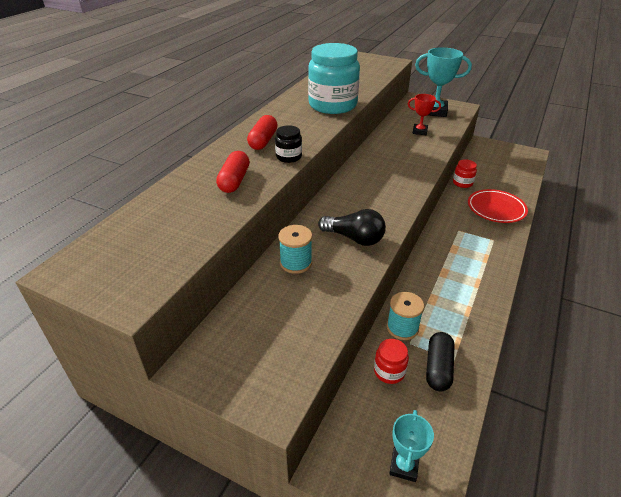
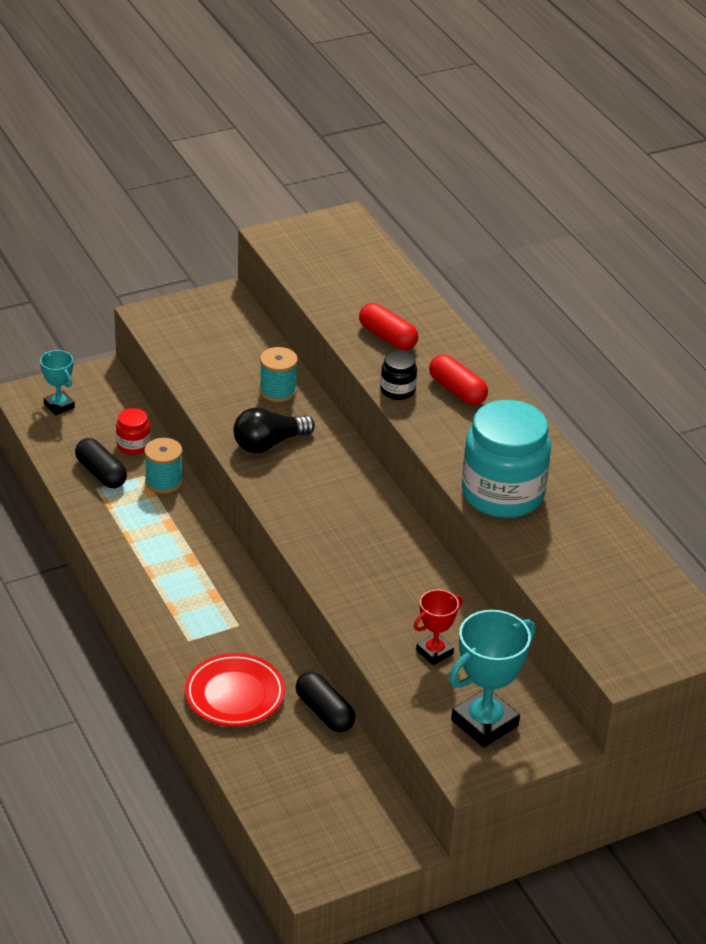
camera: 125 degrees right, 0 degrees up
(462, 183) = (324, 712): red jar -> black capsule

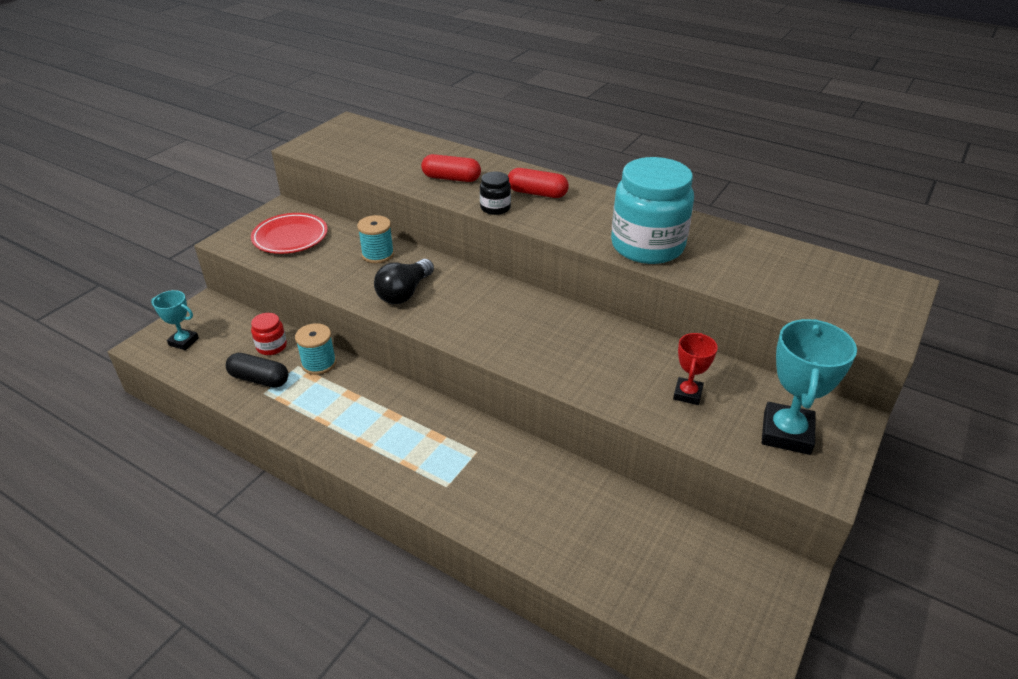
camera: 30 degrees left, 0 degrees up
(234, 694) = (527, 515): red plate -> red plate (290, 237)
(324, 712) = (612, 491): black capsule -> none

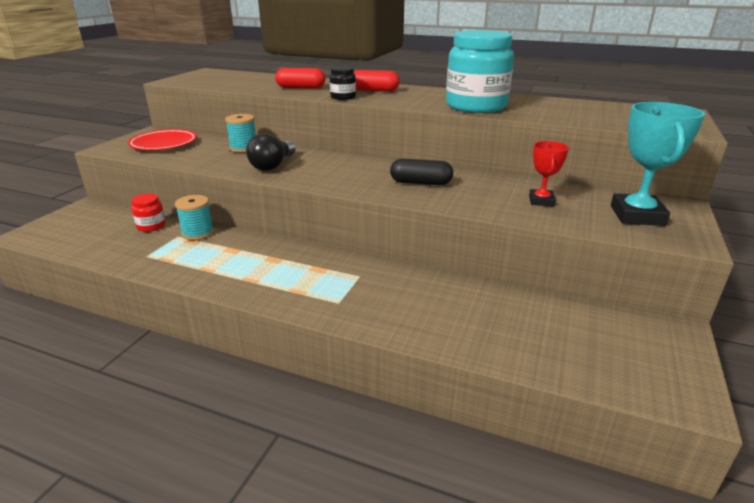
camera: 10 degrees left, 10 degrees down
(183, 341) = (64, 229): turquoise trophy -> none
(259, 379) = (141, 247): black capsule -> black capsule (421, 183)

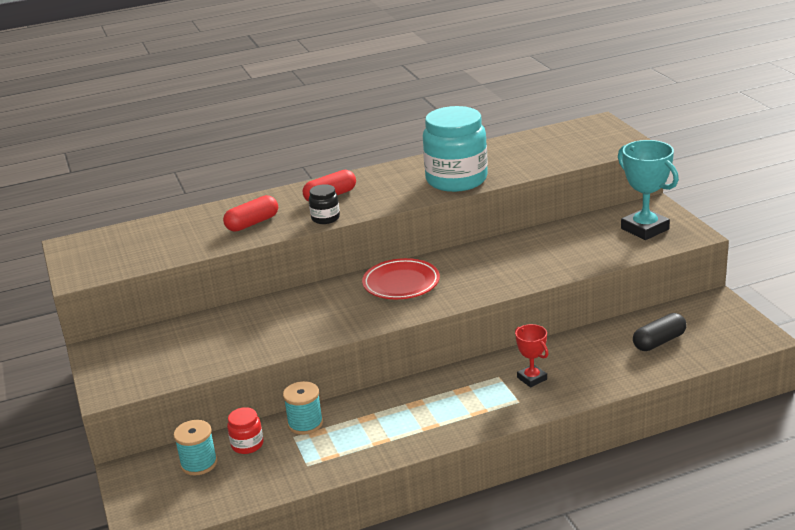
camera: 40 degrees left, 0 degrees up
(164, 144) = (155, 356): red plate -> red plate (401, 283)
(243, 148) = (251, 317): turquoise spool -> turquoise spool (199, 463)
(273, 165) = (324, 320): black light bulb -> none
(421, 183) = (474, 273): black capsule -> black capsule (659, 342)
(541, 201) = (576, 246): red trophy -> red trophy (532, 378)

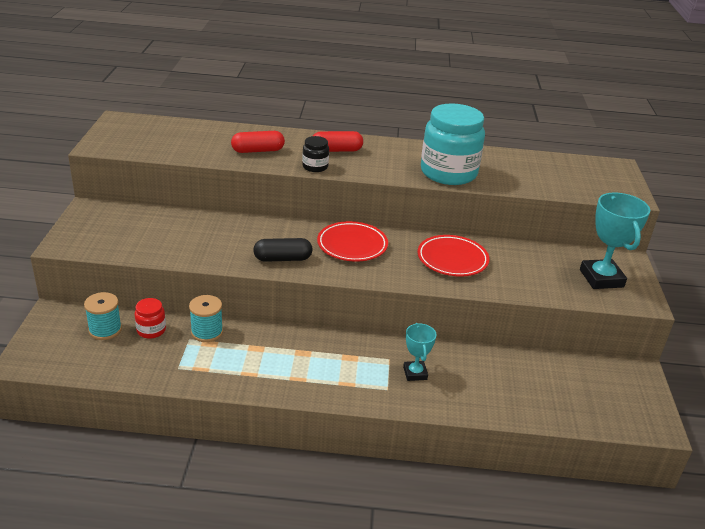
camera: 20 degrees right, 5 degrees up
(504, 261) = (452, 259): none -> red plate
(532, 378) = (415, 373): red trophy -> turquoise trophy
(659, 342) = (554, 388): black capsule -> black capsule (282, 259)

